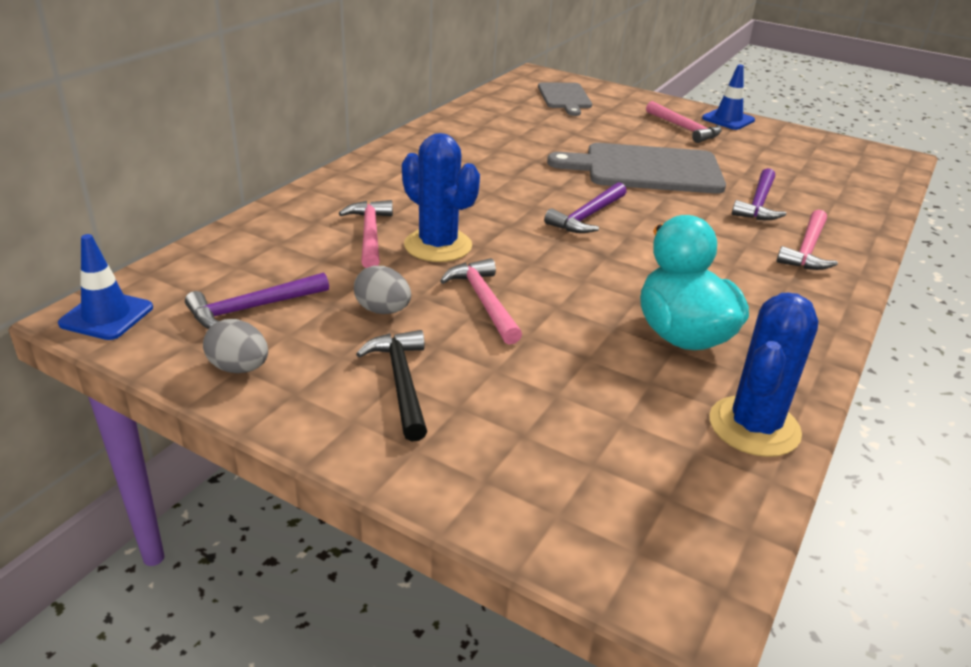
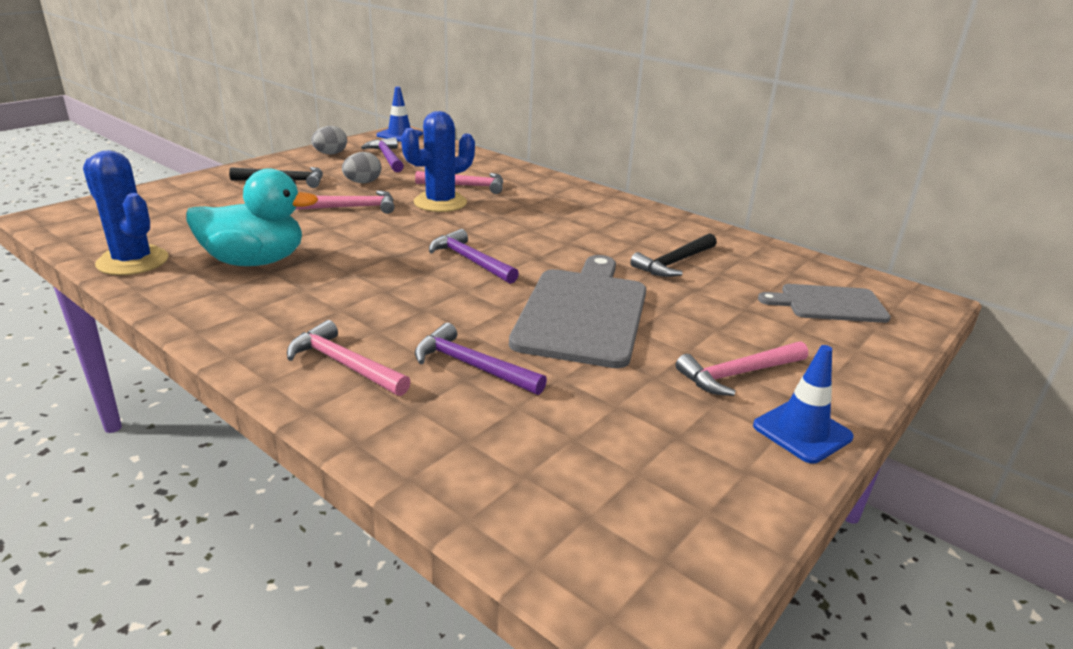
camera: 100 degrees right, 5 degrees down
(530, 137) = (674, 263): none -> black hammer

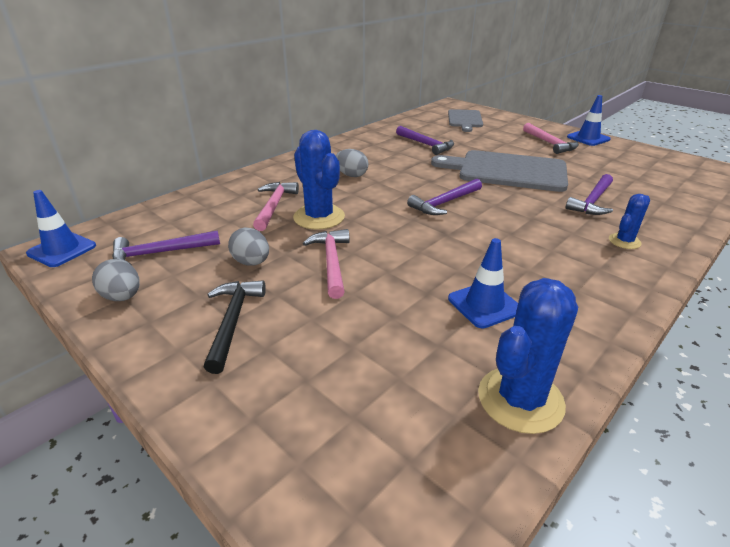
camera: 85 degrees left, 5 degrees up
(255, 261) = (484, 304): turquoise duck -> blue traffic cone
(344, 364) = (624, 241): pink hammer -> blue cactus
(547, 216) = (351, 175): none -> grey egg
(674, 263) = (426, 145): black hammer -> purple hammer

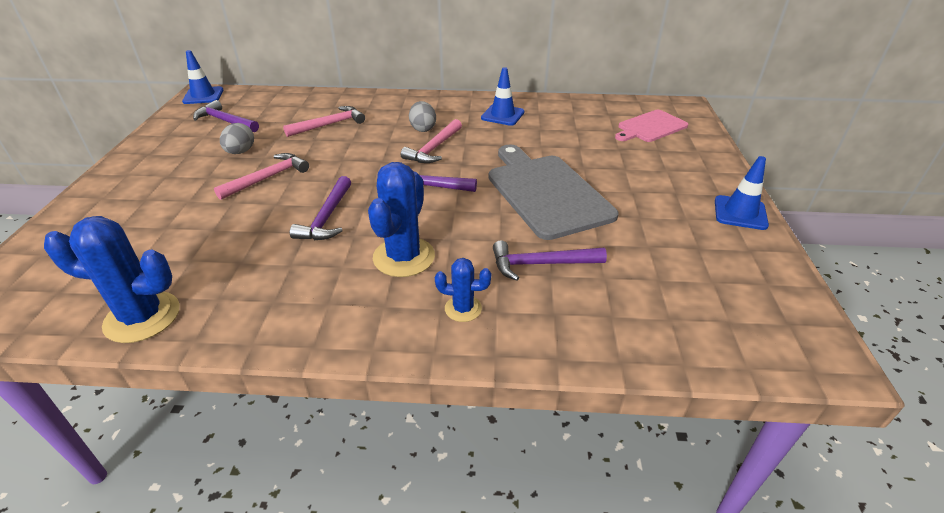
camera: 50 degrees right, 5 degrees up
(122, 297) = (167, 135): grey egg -> none
(233, 321) = (166, 177): black hammer -> none
(319, 217) = (331, 146): blue cactus -> blue cactus (404, 257)
(426, 145) = (544, 133): purple hammer -> purple hammer (326, 218)
(465, 120) = (650, 127): grey cutting board -> pink cutting board
(484, 304) = (261, 262): blue traffic cone -> blue traffic cone (502, 115)
(550, 143) = (672, 193): pink hammer -> pink hammer (433, 149)

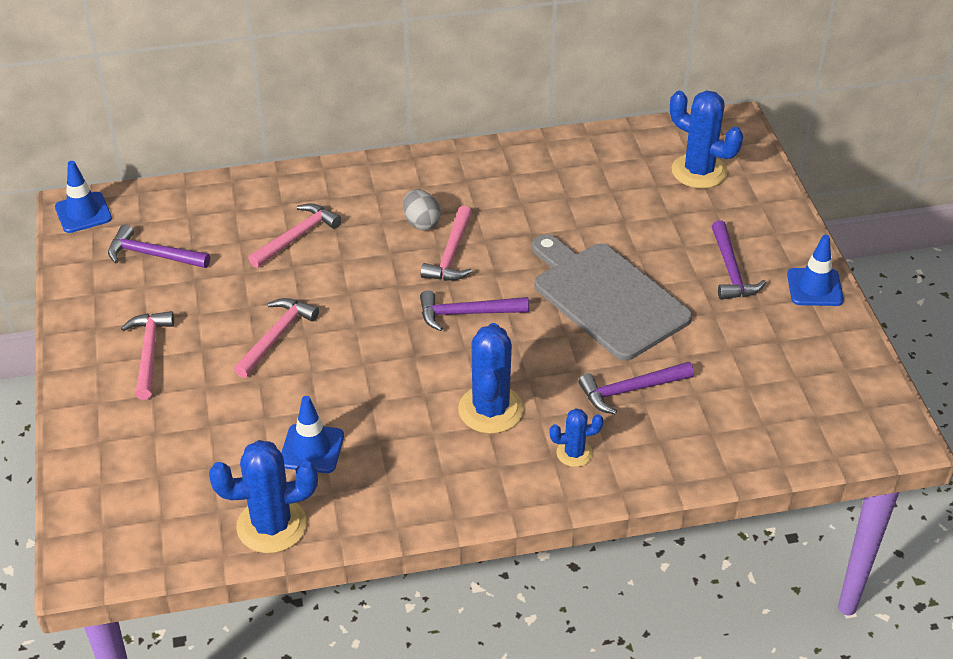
camera: 15 degrees left, 5 degrees up
(169, 173) = (149, 352): none -> pink hammer
(240, 152) = (213, 303): grey egg -> none
(326, 218) = (381, 378): purple hammer -> purple hammer (731, 271)
(502, 115) = (512, 181): blue traffic cone -> blue traffic cone (312, 449)
(650, 127) = (699, 171): pink cutting board -> blue cactus

